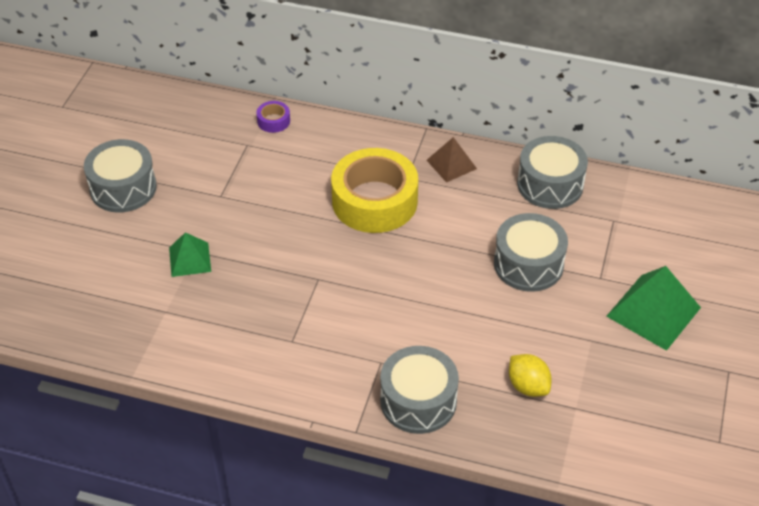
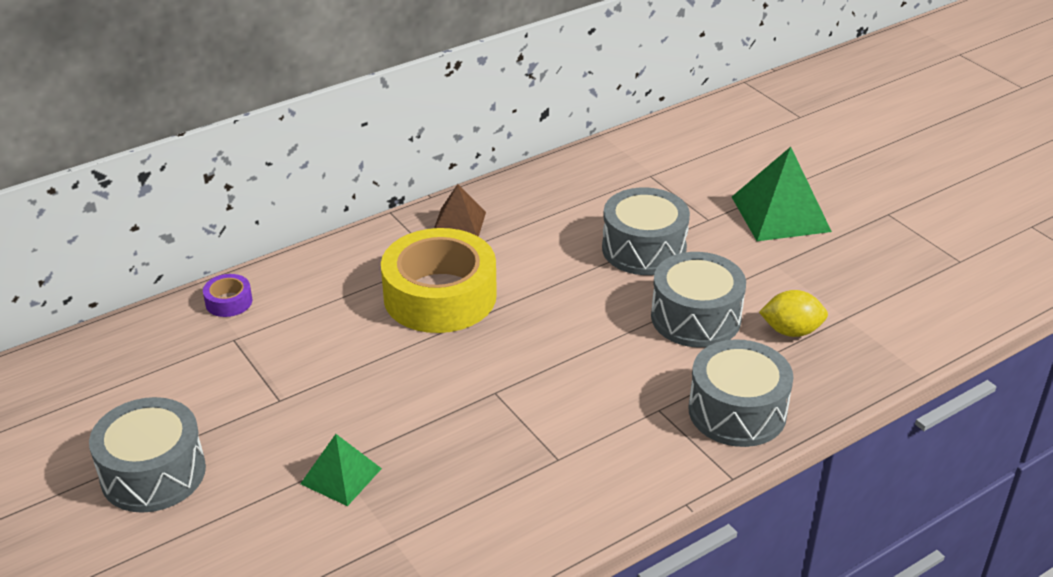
camera: 50 degrees left, 10 degrees down
(550, 184) = (563, 184): grey drum -> grey drum (695, 317)

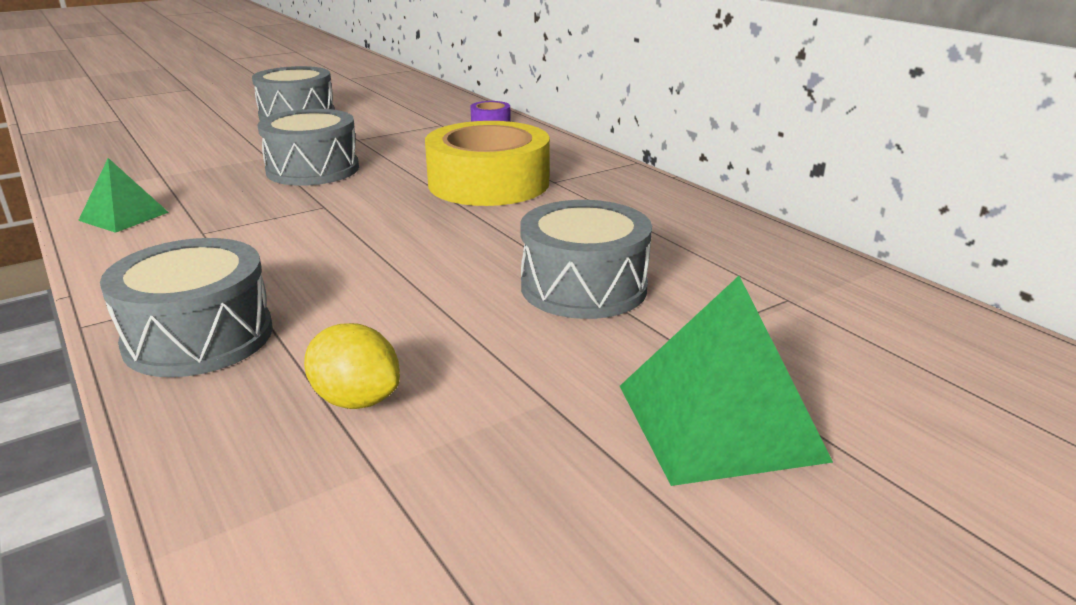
camera: 90 degrees right, 10 degrees down
(341, 476) = (251, 158): green pyramid -> green pyramid (124, 216)
(459, 223) = (623, 188): brown pyramid -> none
(695, 317) = (415, 318): grey drum -> grey drum (313, 169)
(791, 331) = (356, 400): yellow lemon -> yellow lemon turned 60 degrees counterclockwise

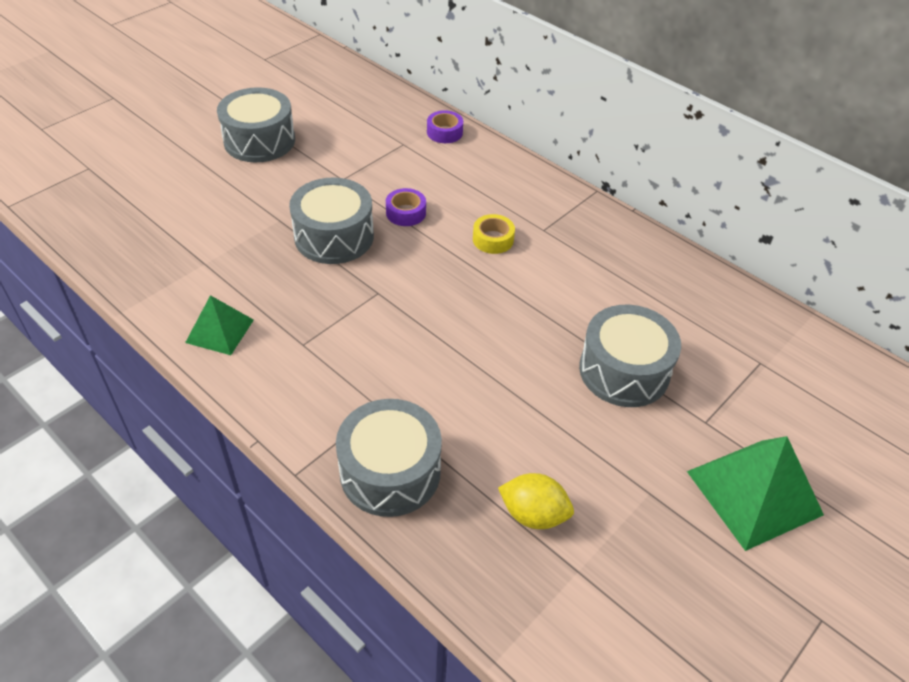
camera: 15 degrees left, 20 degrees up
(405, 161) = (406, 213): none -> purple tape
(488, 183) = (493, 239): yellow tape -> yellow tape, size x0.41

